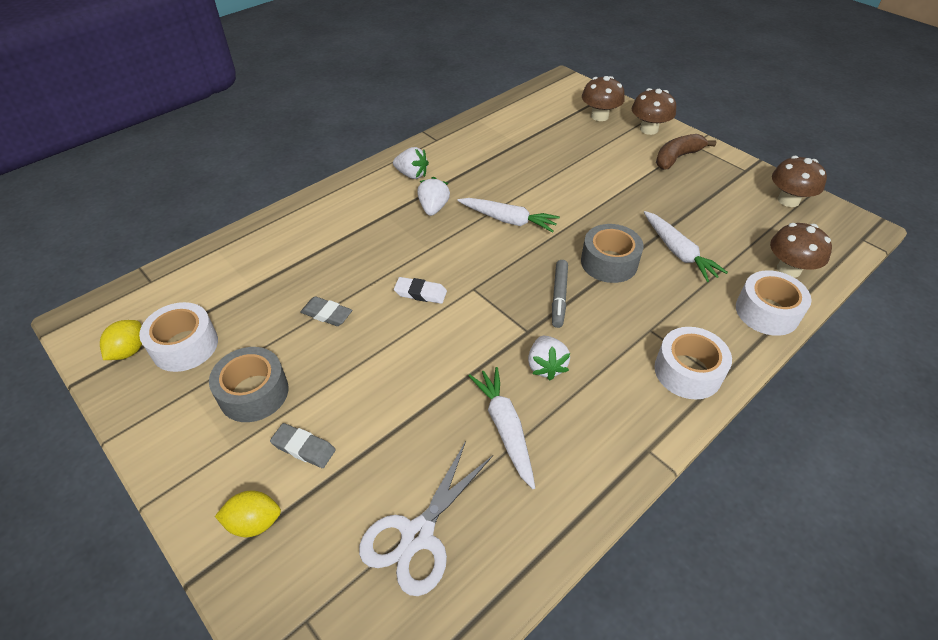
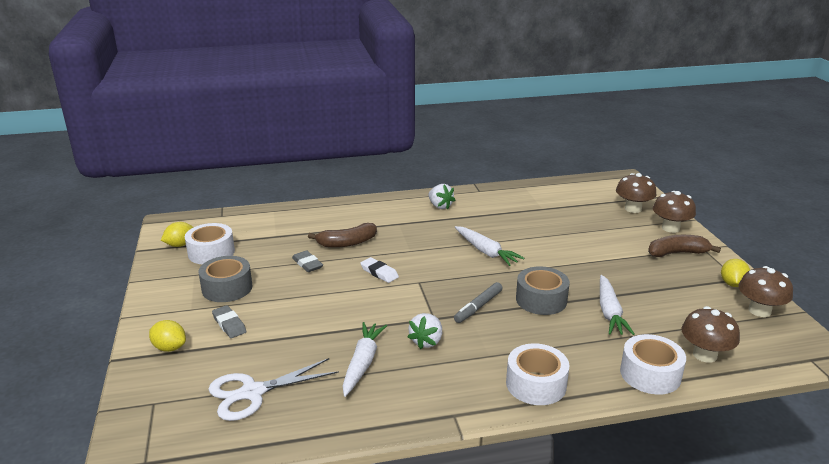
camera: 30 degrees right, 20 degrees down
(349, 264) = (347, 243): none -> brown banana
(433, 208) = (436, 229): white strawberry -> none
(746, 178) = (732, 284): none -> yellow lemon

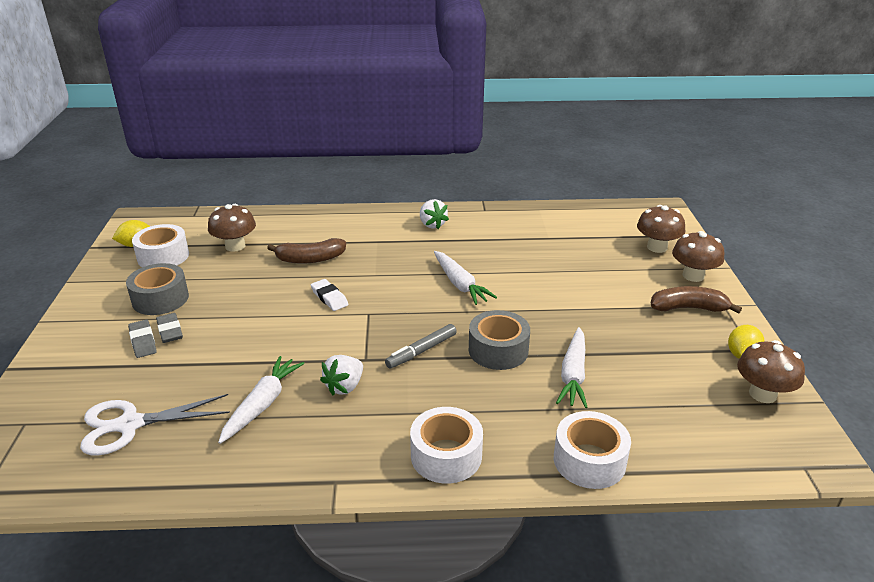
camera: 10 degrees right, 5 degrees up
(169, 348) = (70, 361): yellow lemon -> none
(307, 264) = (256, 280): grey eraser -> grey eraser (170, 331)
(705, 355) = (668, 444): brown mushroom -> brown mushroom (235, 246)

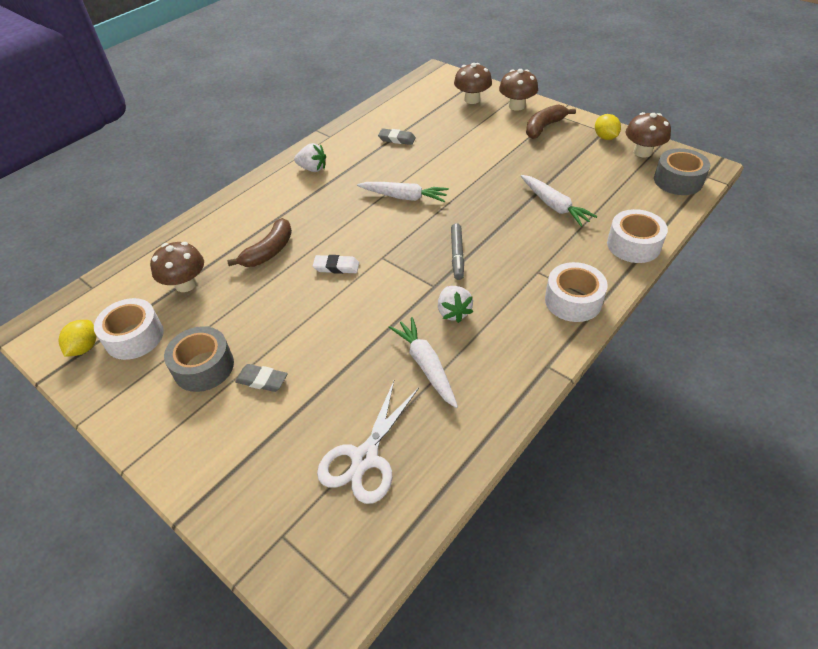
camera: 45 degrees left, 15 degrees up
(143, 341) = (256, 404): grey eraser -> grey eraser (397, 139)
(498, 350) = (496, 221): grey tape -> grey tape (678, 180)

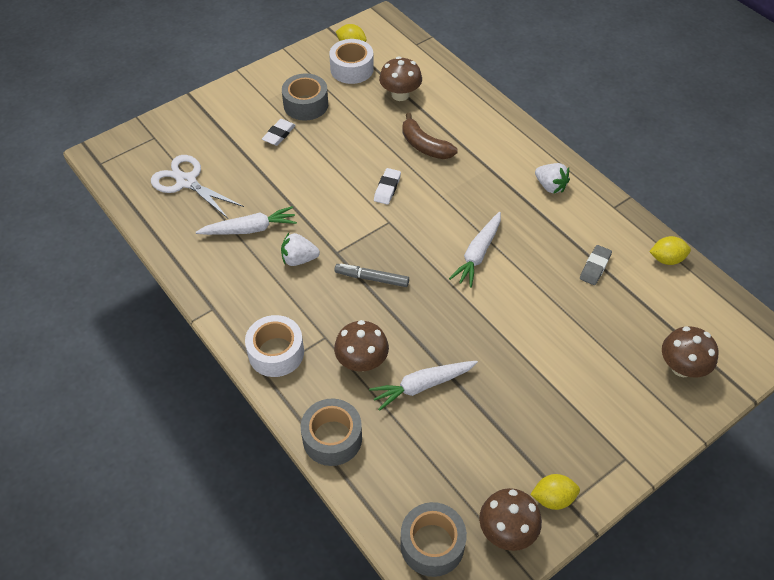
camera: 100 degrees right, 5 degrees up
(262, 380) = (279, 134): grey eraser -> white eraser
(312, 169) = (550, 186): white strawberry -> white strawberry turned 75 degrees counterclockwise
(378, 111) = (666, 259): none -> yellow lemon
(516, 106) = (656, 416): brown mushroom -> brown mushroom (362, 361)
(544, 127) = (593, 431): brown banana -> none
(633, 245) = (332, 438): white tape -> grey tape

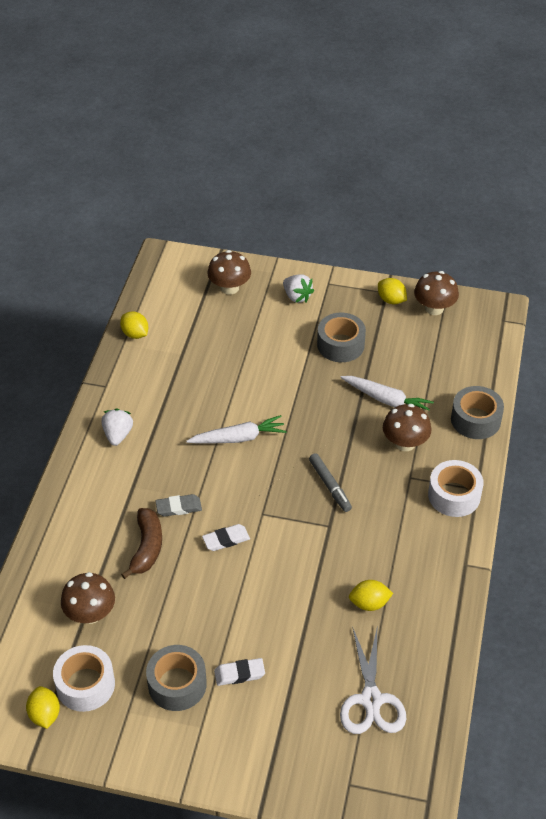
camera: 130 degrees left, 5 degrees down
(249, 229) = (369, 603): white carrot -> yellow lemon
(299, 259) = (361, 545): white strawberry -> white strawberry (297, 296)
(432, 544) = (480, 333): grey tape -> grey tape (340, 345)
(595, 267) = (183, 367): grey eraser -> grey eraser (178, 507)

